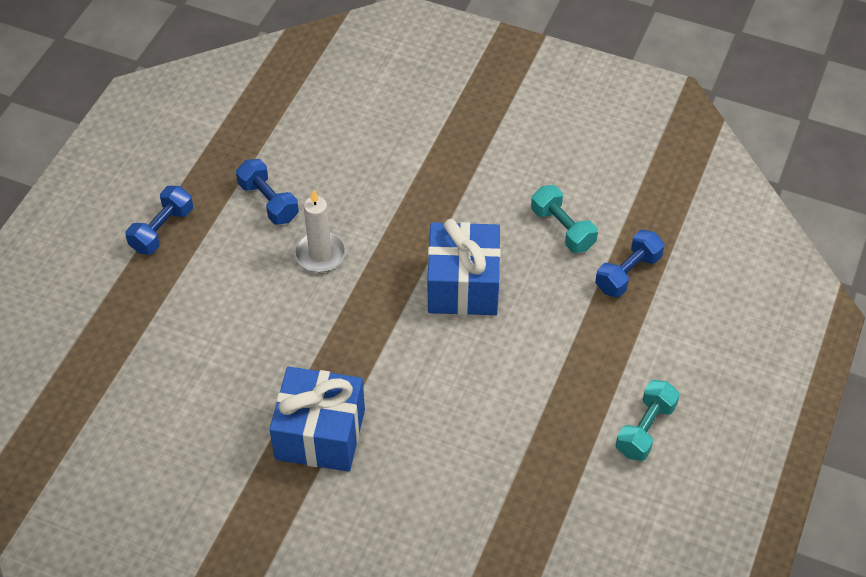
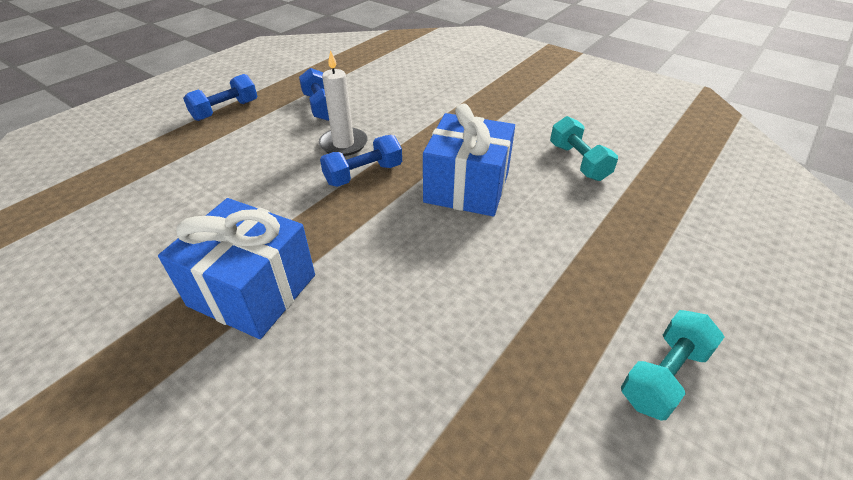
camera: 15 degrees right, 10 degrees down
(628, 273) = (645, 206): blue dumbbell -> blue dumbbell (363, 174)

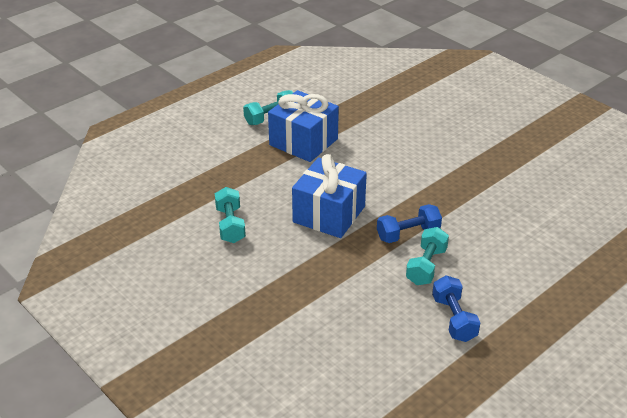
camera: 170 degrees left, 5 degrees down
(225, 110) = (557, 326): blue dumbbell -> none
(252, 290) = (472, 168): blue gift -> blue gift (303, 142)
(343, 144) = (426, 266): white candle -> turquoise dumbbell

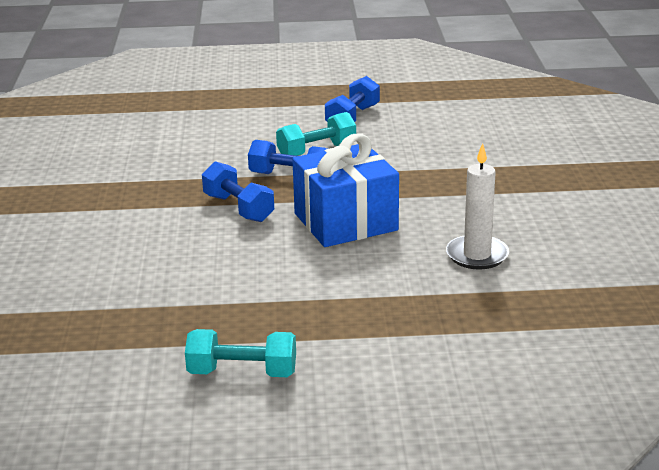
camera: 140 degrees left, 10 degrees down
(230, 225) = (477, 255): turquoise dumbbell -> white candle
(303, 142) = (251, 313): blue gift -> none
(400, 195) = (238, 208): none -> blue dumbbell

